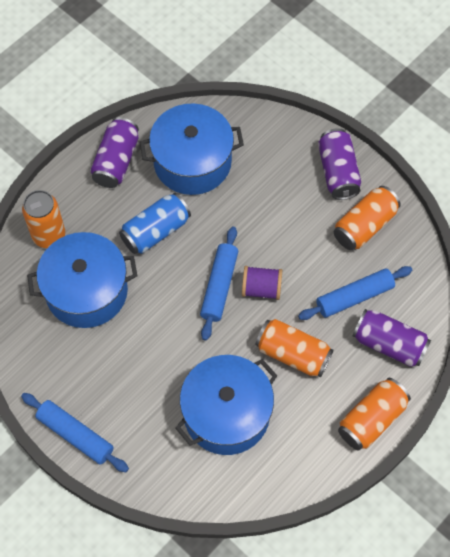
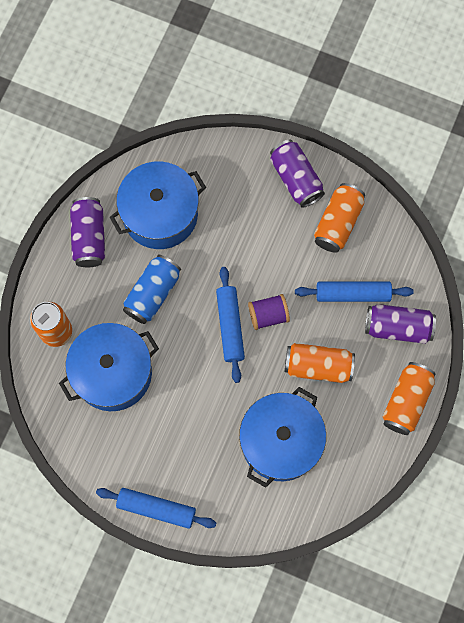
camera: 20 degrees left, 10 degrees up
(354, 297) = (352, 294): blue rolling pin -> blue rolling pin turned 45 degrees clockwise

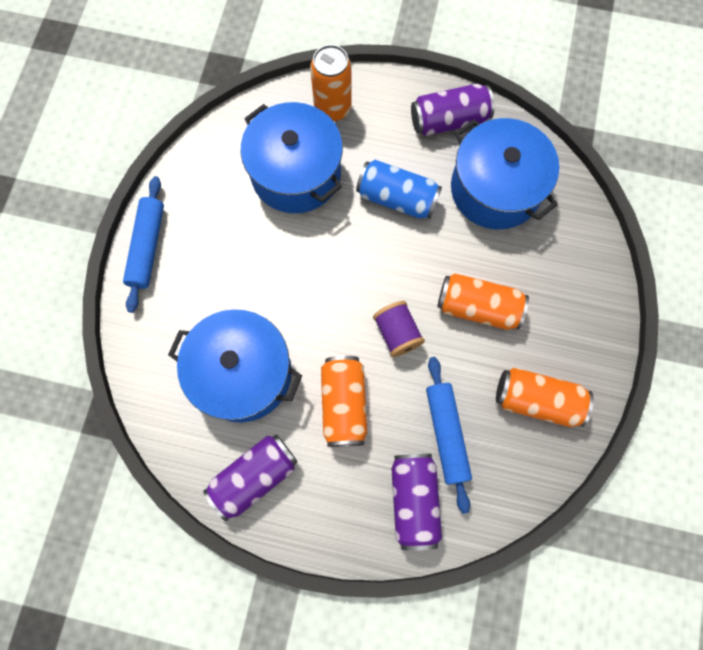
camera: 80 degrees right, 0 degrees up
(230, 326) = (375, 291): blue rolling pin -> none
(296, 179) = (582, 338): purple can -> purple can (254, 476)
(406, 401) = (317, 526): orange can -> orange can (478, 307)

